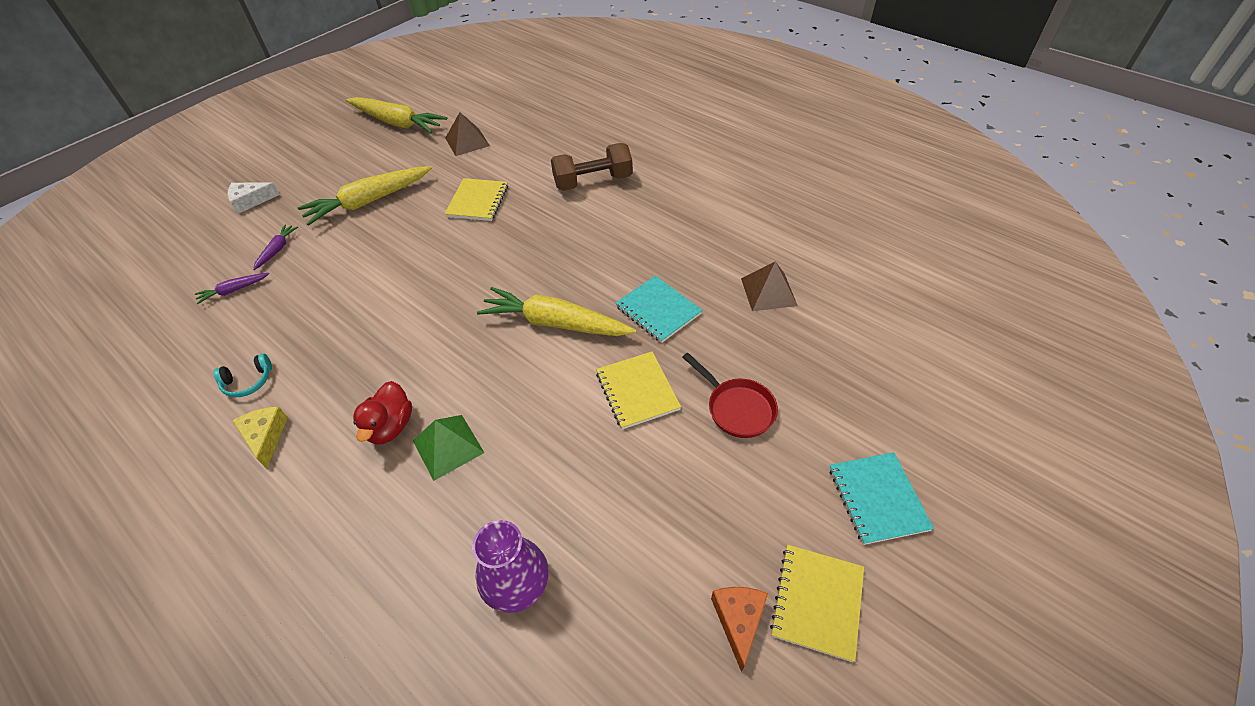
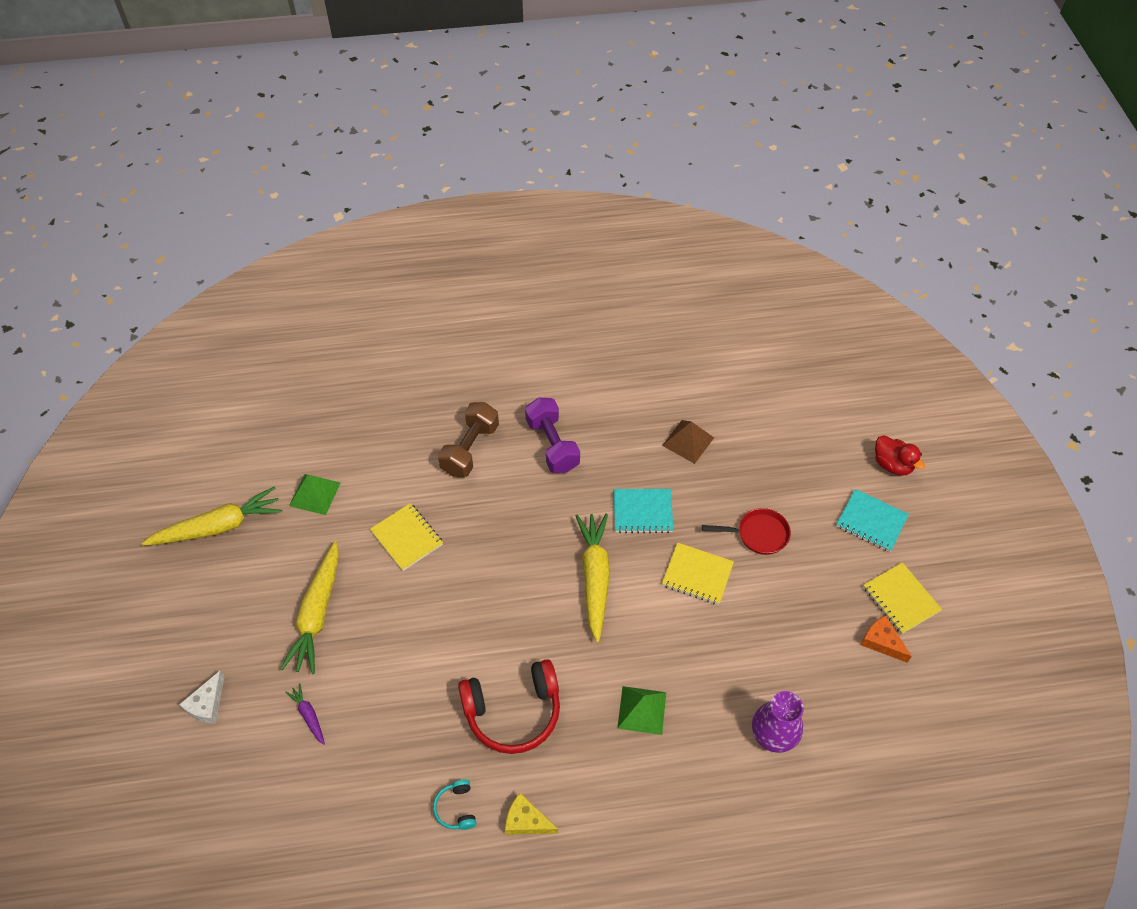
camera: 50 degrees left, 5 degrees up
(234, 290) = (330, 773): purple carrot -> none
(248, 382) = (456, 808): turquoise headphones -> turquoise headphones turned 150 degrees clockwise
(371, 358) = (513, 712): none -> red headphones
(390, 426) = (592, 735): red duck -> red duck (892, 464)
(467, 141) = (314, 494): brown pyramid -> green pyramid
(555, 323) = (595, 577): yellow carrot -> yellow carrot turned 120 degrees clockwise
(653, 218) = (552, 445): none -> purple dumbbell

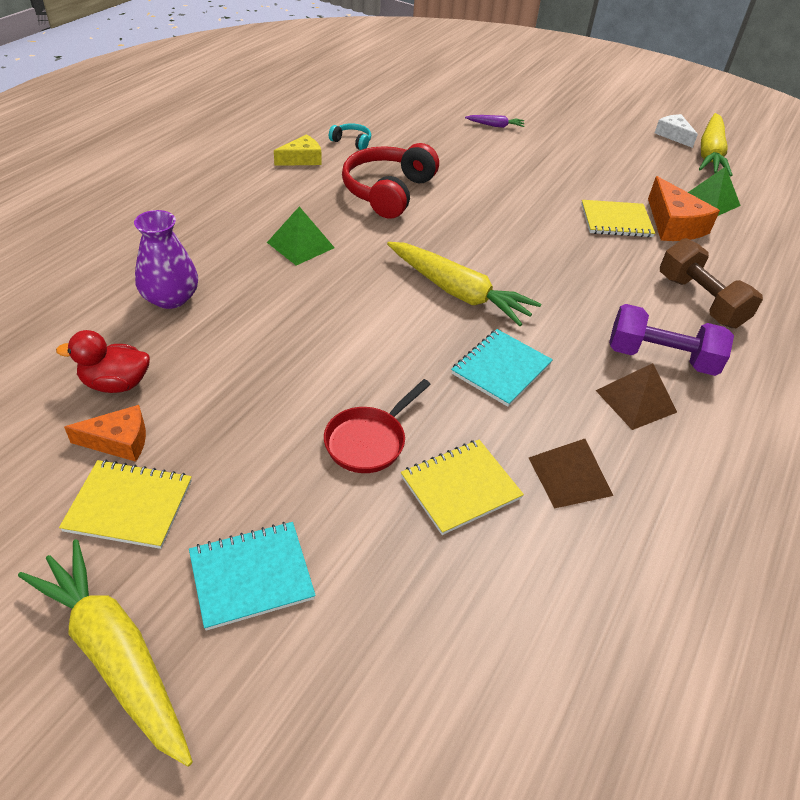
camera: 125 degrees right, 10 degrees down
(207, 704) = (548, 102): white cheese -> white cheese (673, 135)
(317, 613) = (579, 158): yellow carrot -> yellow carrot (115, 654)
(378, 501) = (673, 224): none -> orange cheese
(603, 440) = (636, 401): none -> brown pyramid
(697, 575) = (380, 358): yellow notebook -> yellow notebook (460, 487)
(892, 464) = (299, 704): red duck -> red duck (116, 383)

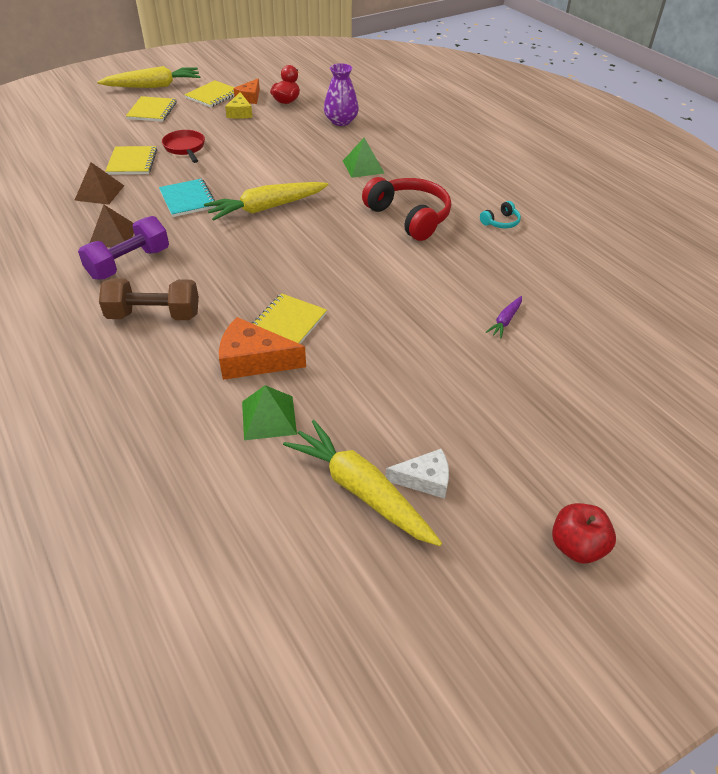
camera: 120 degrees right, 0 degrees up
(251, 576) = (152, 111): turquoise notebook -> yellow notebook
(302, 159) = (480, 192): yellow cheese -> yellow cheese (240, 113)
(651, 90) = (576, 546): none -> red apple

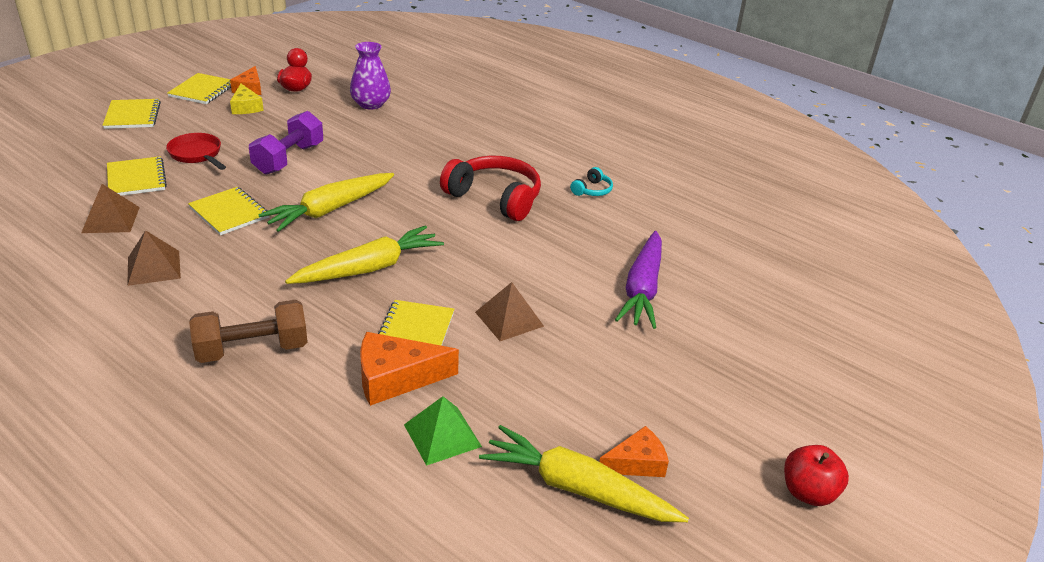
camera: 20 degrees left, 10 degrees down
(129, 263) = (191, 296): purple dumbbell -> purple dumbbell (289, 159)
(153, 86) = (120, 87): yellow carrot -> yellow carrot (369, 268)
(188, 199) = (229, 213): turquoise notebook -> yellow notebook
(363, 167) = (419, 151): green pyramid -> none
(371, 327) = (509, 319): none -> brown pyramid
(424, 479) = (636, 463): white cheese -> orange cheese
(505, 321) = (642, 289): purple carrot -> purple carrot, size x2.15

